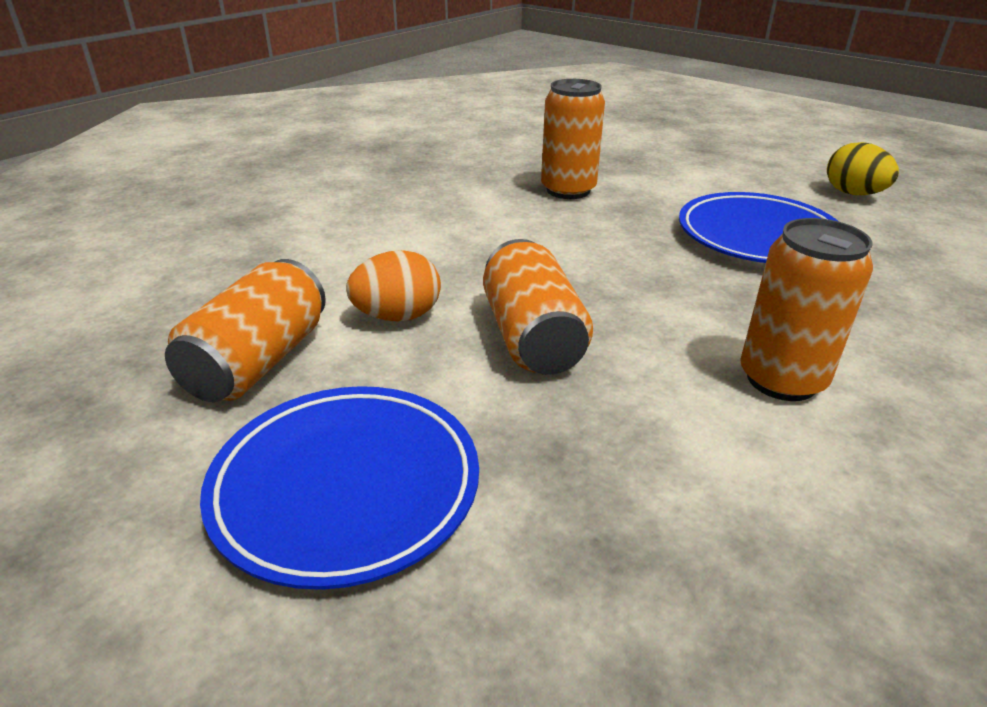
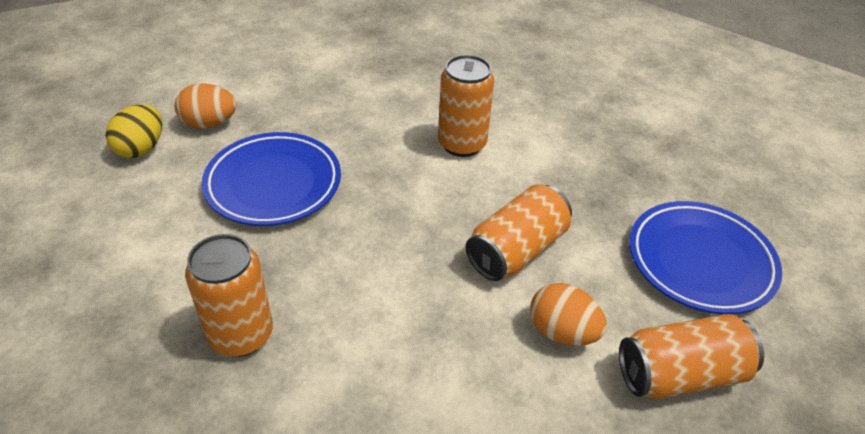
camera: 125 degrees left, 10 degrees up
(893, 228) = (209, 124): none -> orange egg

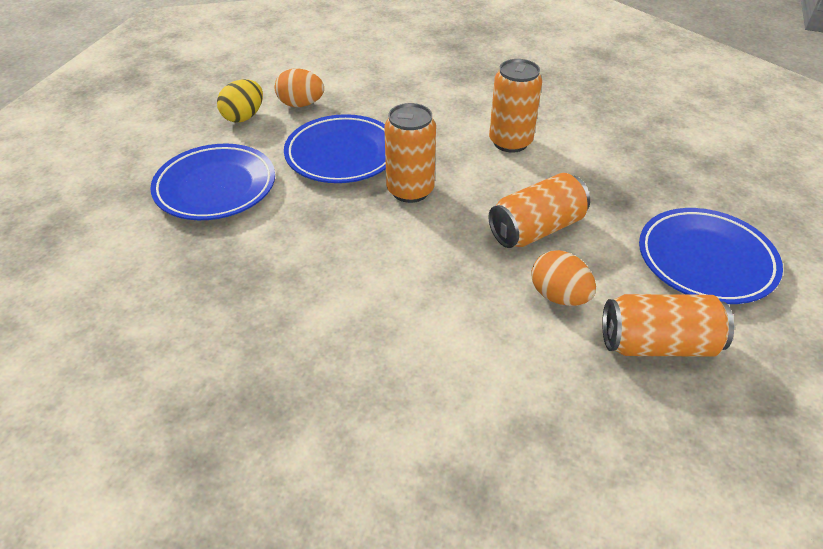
camera: 15 degrees right, 0 degrees up
(124, 250) = (215, 187): none -> blue plate
(241, 335) = (291, 259): orange can -> orange can (410, 190)

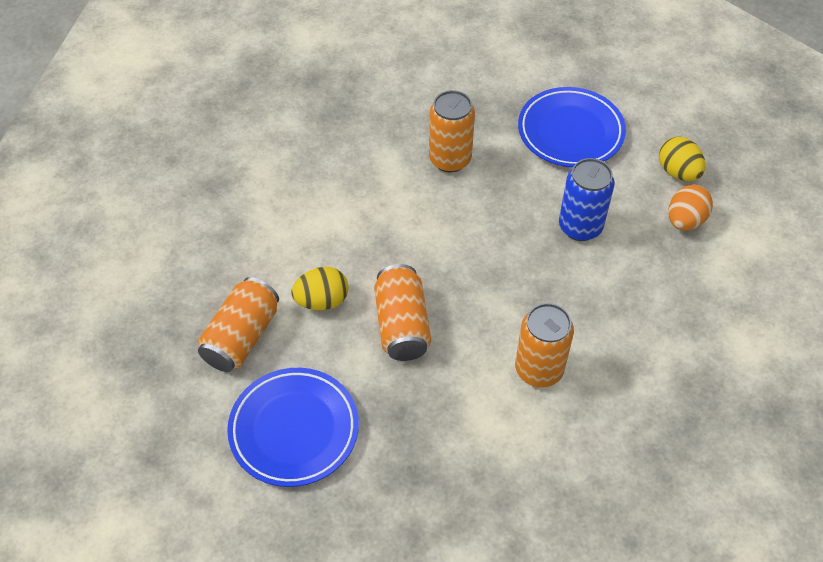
camera: 115 degrees right, 10 degrees up
(342, 154) = (580, 227): blue plate -> blue can
(410, 190) = (501, 257): orange can -> orange can (450, 159)
(559, 296) = (322, 301): orange egg -> yellow egg

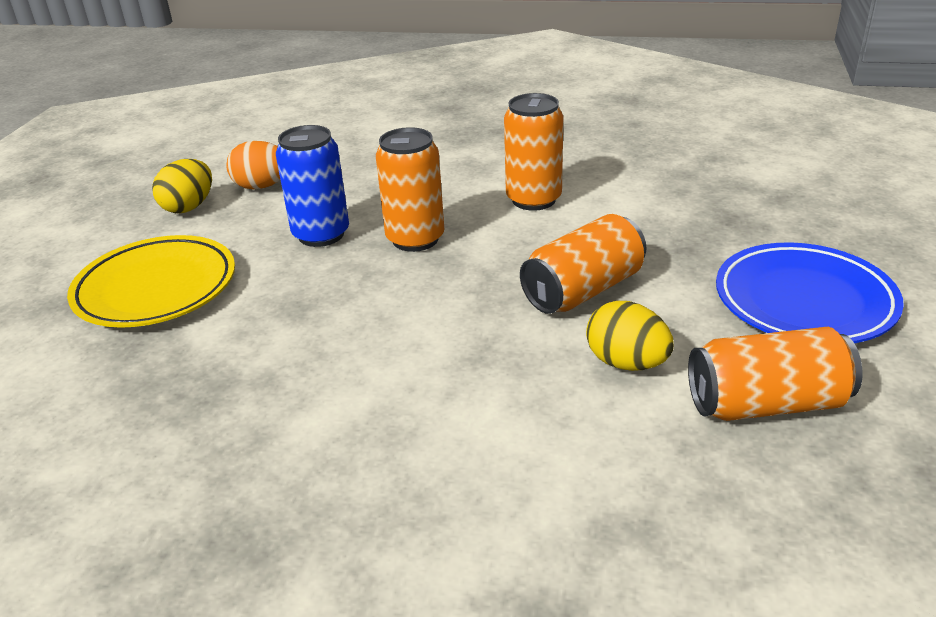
camera: 120 degrees left, 20 degrees down
(450, 159) = (274, 363): orange can -> orange can (415, 239)
(570, 132) = (156, 288): blue plate -> yellow plate

